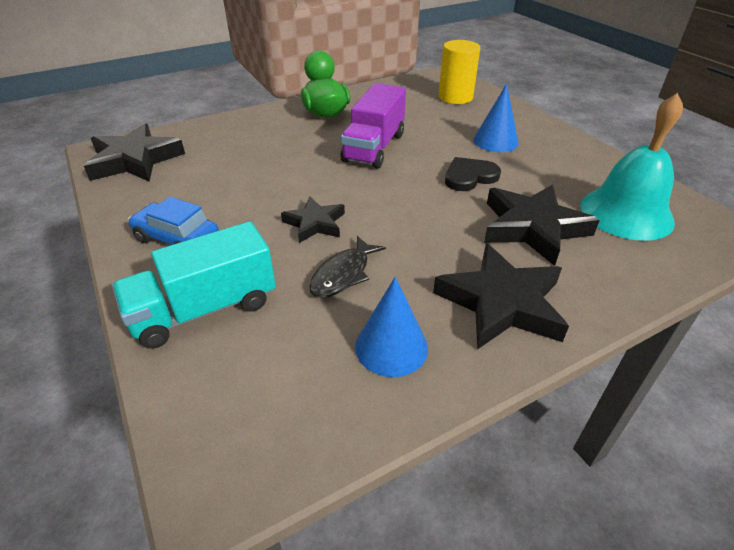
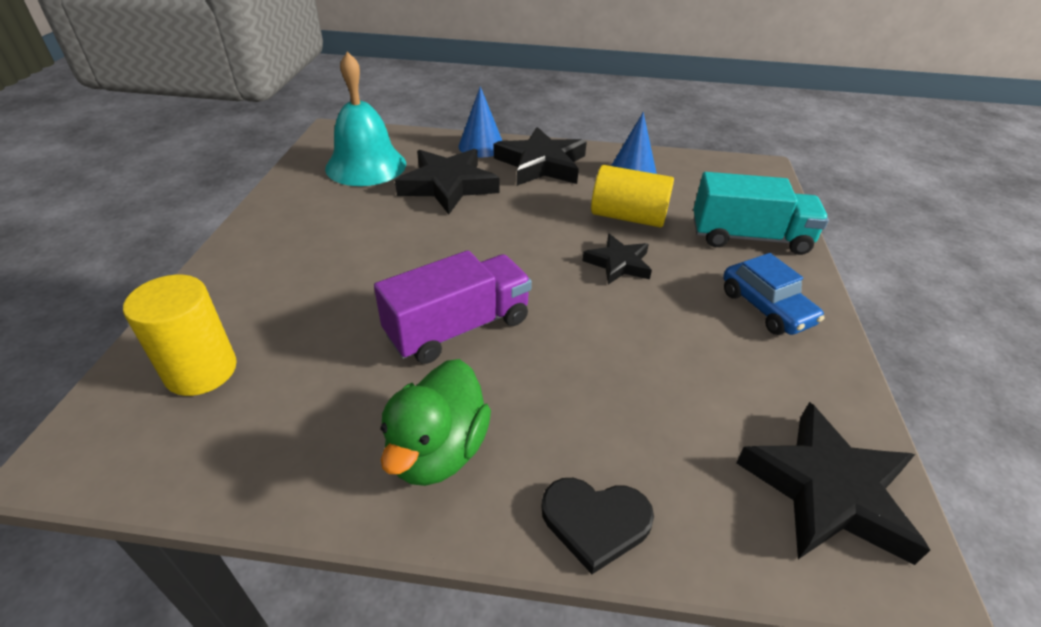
camera: 145 degrees left, 0 degrees up
(343, 274) = (628, 217): black fish -> yellow cylinder
(469, 177) = (419, 241): black heart -> black heart (595, 522)
(495, 141) = (317, 266): blue cone -> blue cone (481, 146)

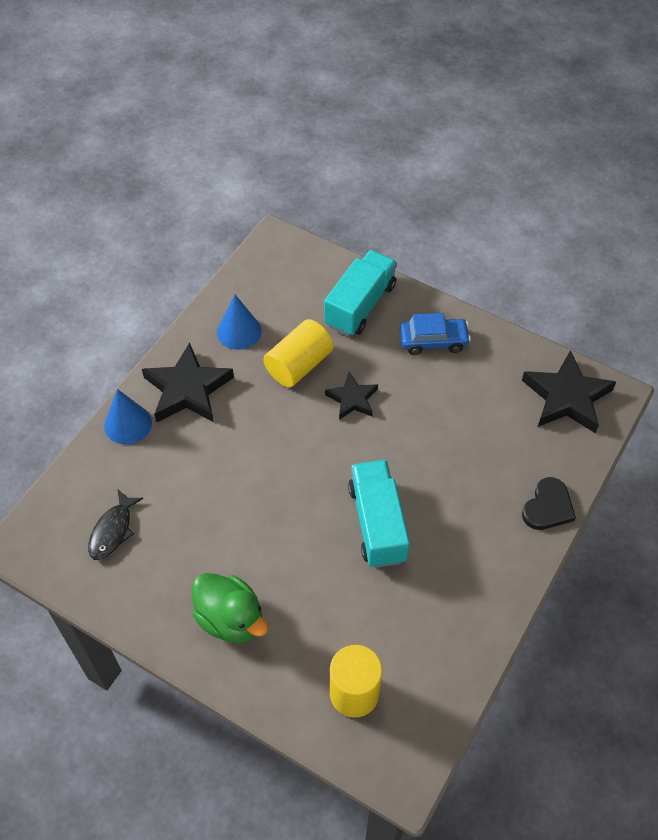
camera: 65 degrees left, 15 degrees up
(366, 165) = (113, 531): turquoise bell -> black fish
(437, 450) = (476, 566): green duck -> green duck (231, 619)
(448, 186) = (186, 473): black star -> none
(458, 328) = (377, 523): purple truck -> turquoise truck

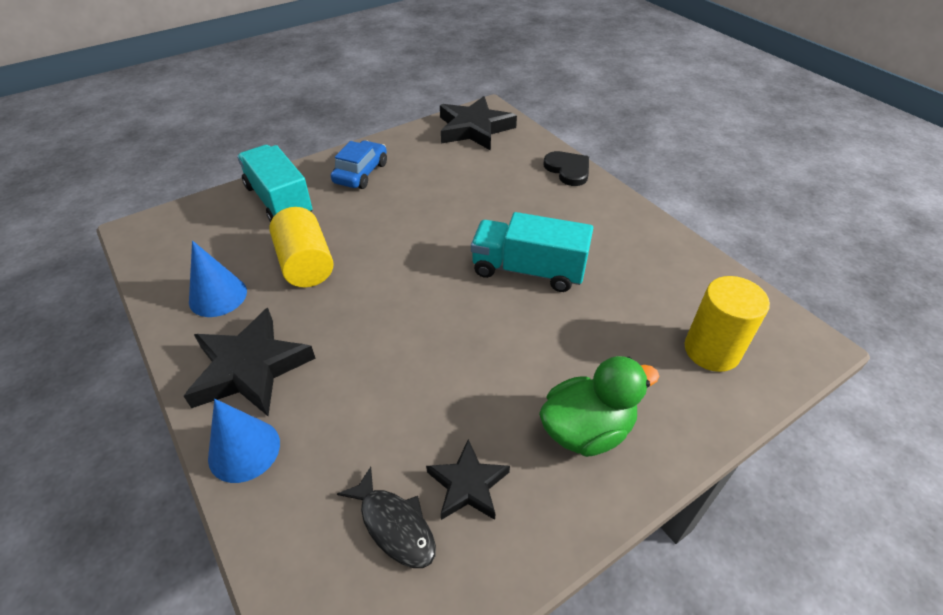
camera: 65 degrees left, 10 degrees down
(352, 399) = (378, 241): black star -> black star (468, 485)

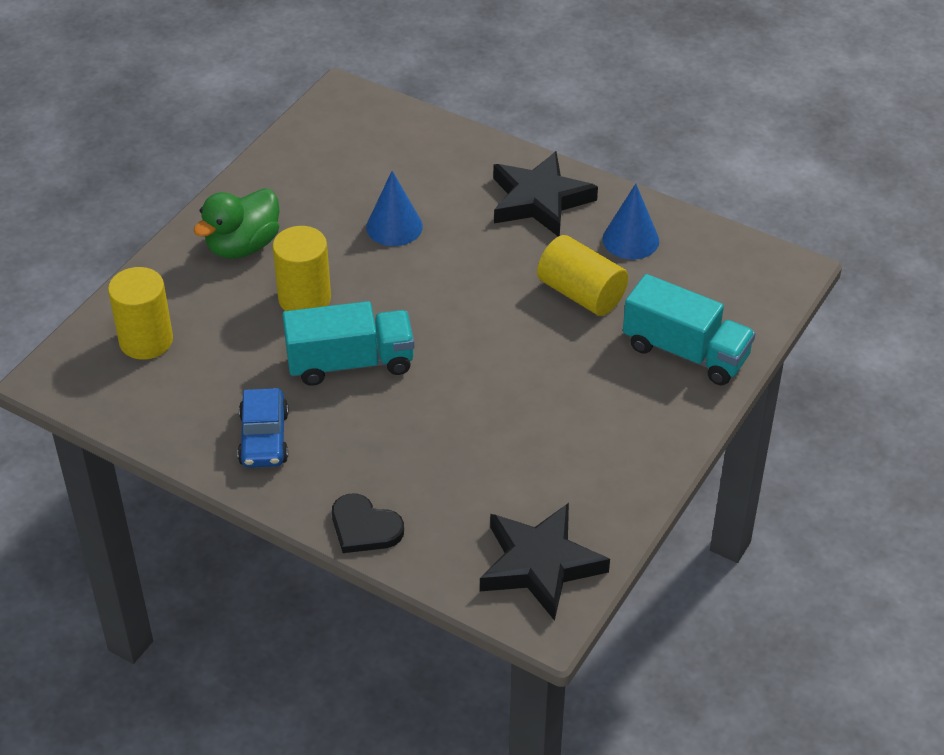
camera: 155 degrees right, 0 degrees up
(244, 450) = (490, 157): blue cone -> blue cone (394, 226)
(361, 173) = (630, 425): blue car -> blue car (264, 438)
(394, 525) = (354, 155): black fish -> none
(468, 485) = (317, 188): black star -> none
(543, 341) = (304, 299): none -> yellow cylinder

